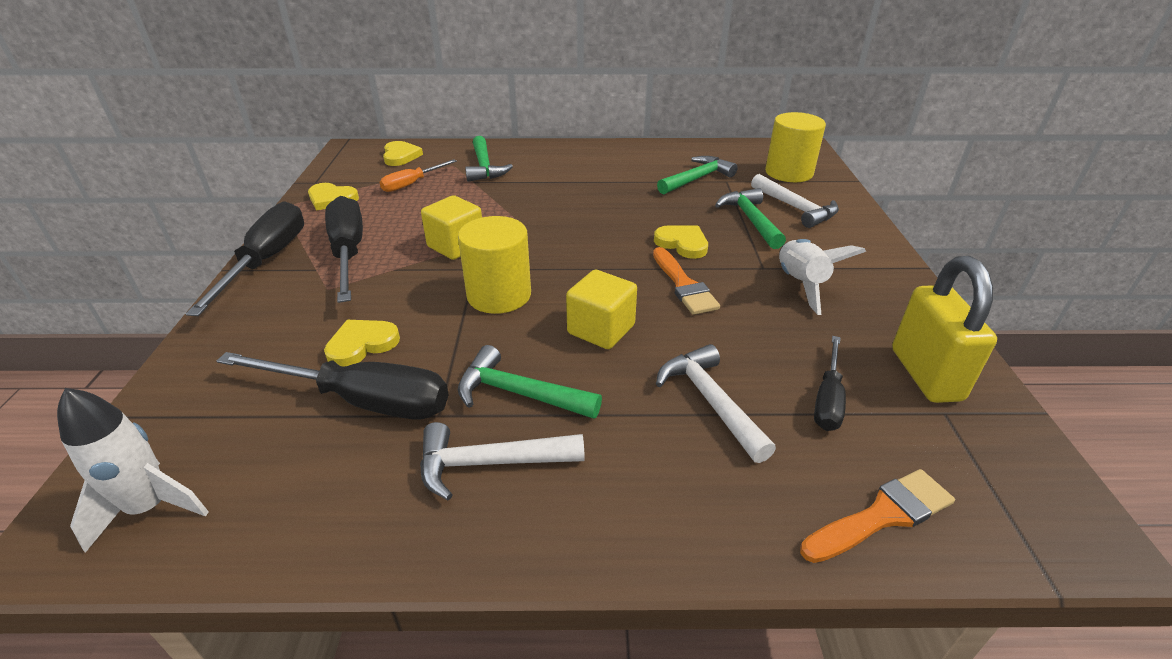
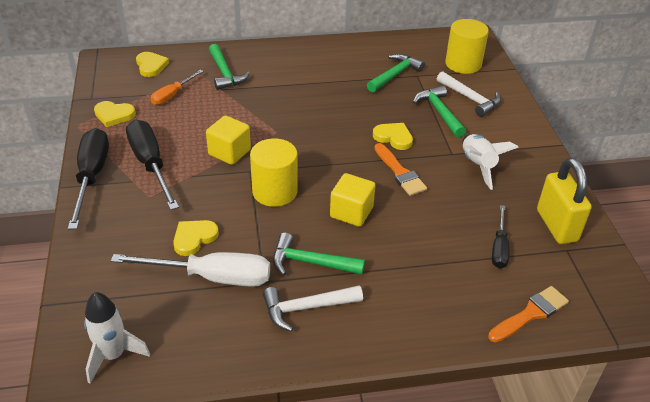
camera: 10 degrees left, 5 degrees up
(362, 401) = (212, 277): black screwdriver -> white screwdriver
(710, 401) = (429, 256): white hammer -> none

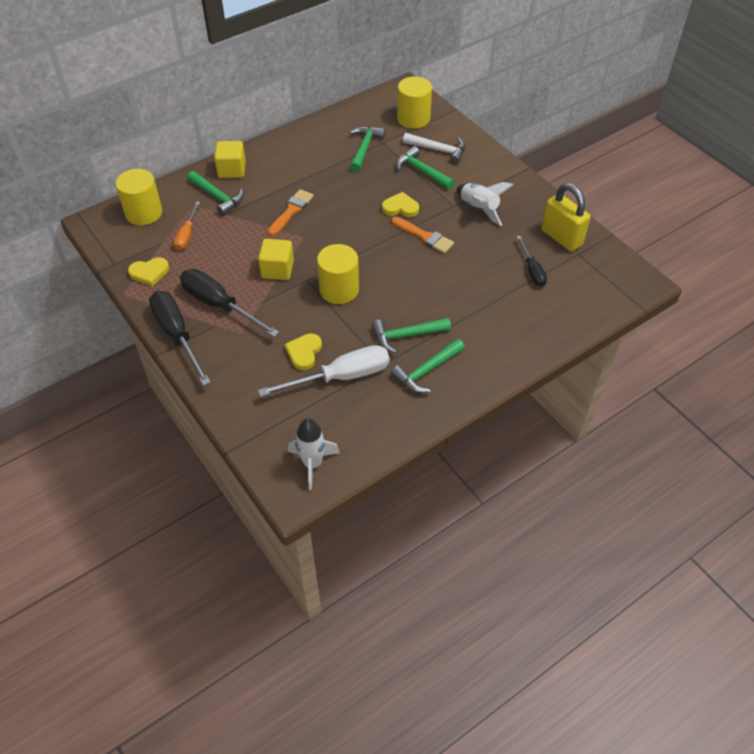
camera: 25 degrees left, 10 degrees up
(151, 66) = (144, 213): yellow heart -> yellow cylinder
(306, 308) = (426, 371): white hammer -> green hammer
(351, 212) = (409, 284): yellow cube -> yellow cube (232, 170)
(530, 314) = (580, 311): orange brush -> orange brush (291, 211)

